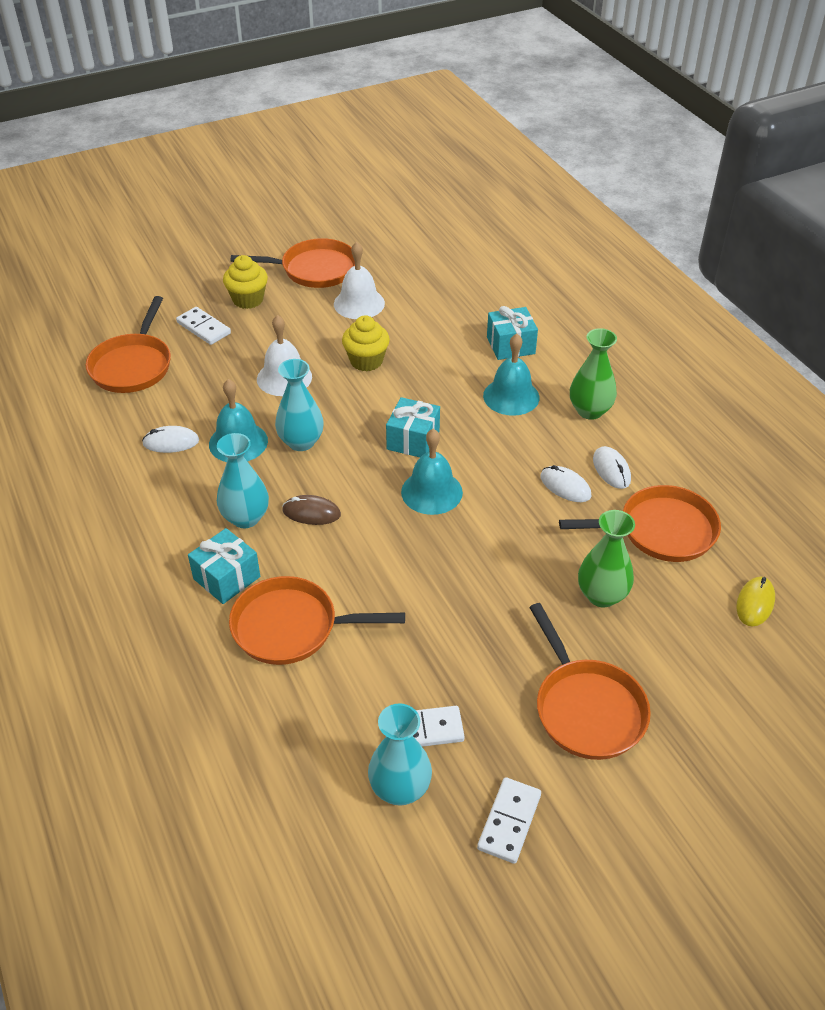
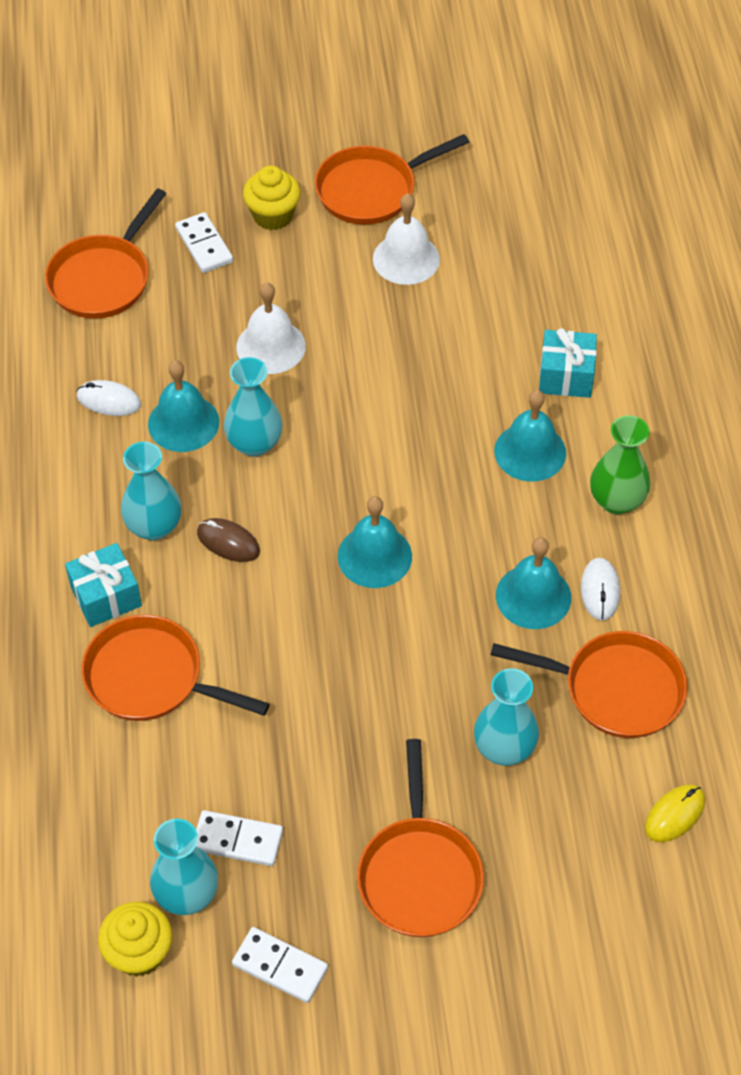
camera: 20 degrees right, 10 degrees up
(314, 270) = (372, 190): orange pan -> orange pan turned 135 degrees clockwise
(366, 361) = (378, 349): yellow cupcake -> yellow cupcake (139, 953)
(413, 440) = (384, 479): turquoise gift -> none
(509, 822) = (280, 966): white domino -> white domino turned 75 degrees clockwise
(565, 486) = (533, 596): white mouse -> turquoise bell
(602, 595) = (504, 748): green vase -> turquoise vase

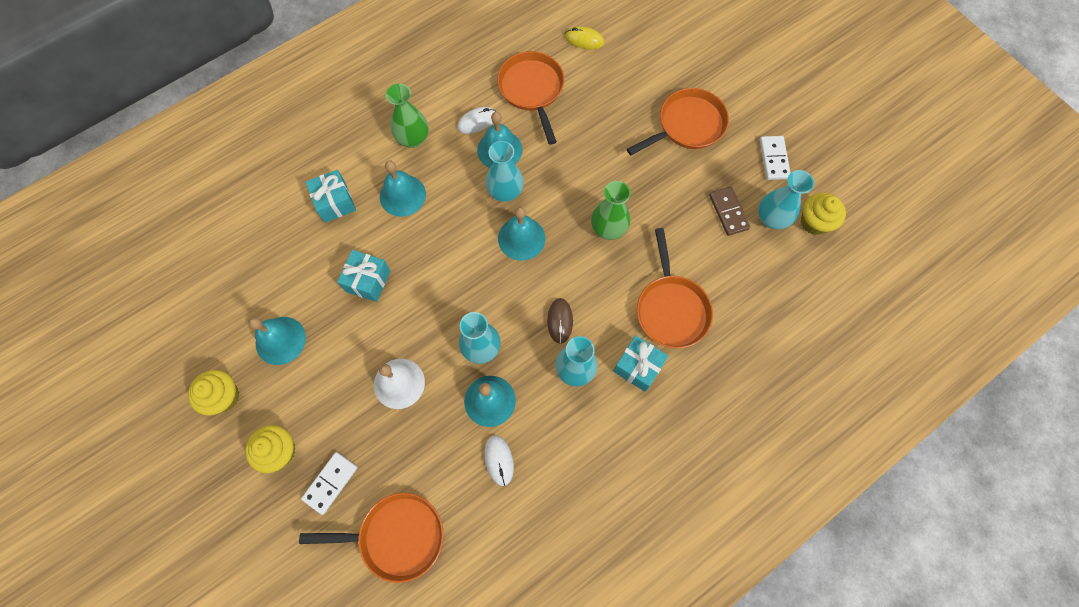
camera: 120 degrees left, 15 degrees up
(237, 840) = (728, 212): white domino -> brown domino
(318, 667) = (608, 228): none -> green vase
(372, 190) = (224, 397): orange pan -> yellow cupcake
(406, 259) = (280, 340): white bell -> turquoise bell
(427, 367) = (368, 281): none -> turquoise gift
(504, 748) = (597, 122): turquoise vase -> turquoise vase (505, 192)

